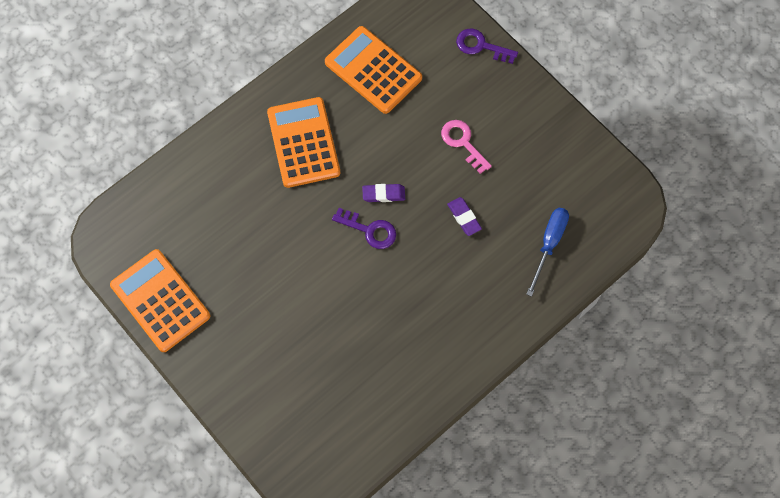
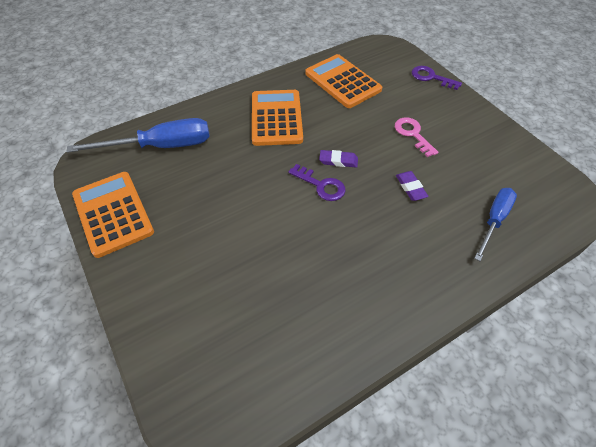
camera: 10 degrees right, 15 degrees down
(181, 206) = (161, 146): none -> blue screwdriver

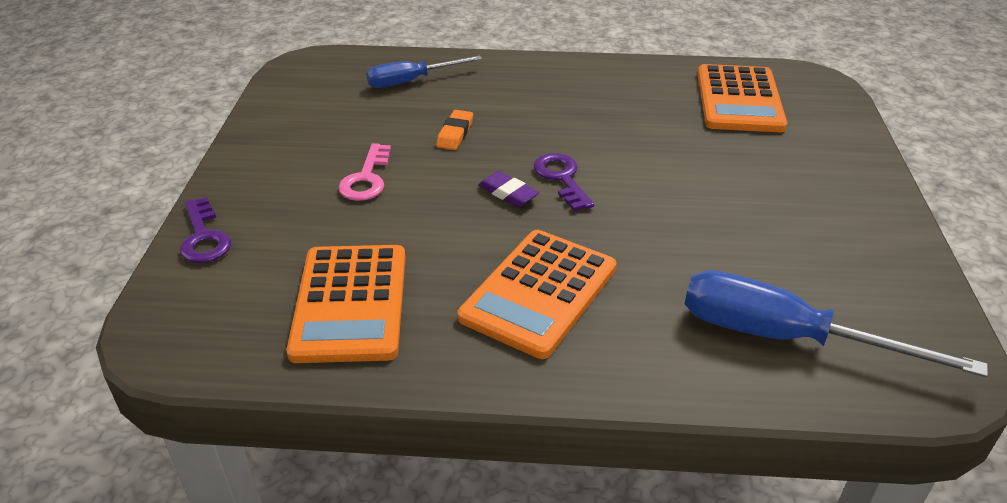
camera: 145 degrees left, 15 degrees down
(113, 213) = (892, 266): orange calculator -> orange calculator (739, 100)
(410, 188) = (455, 133): purple eraser -> orange eraser

